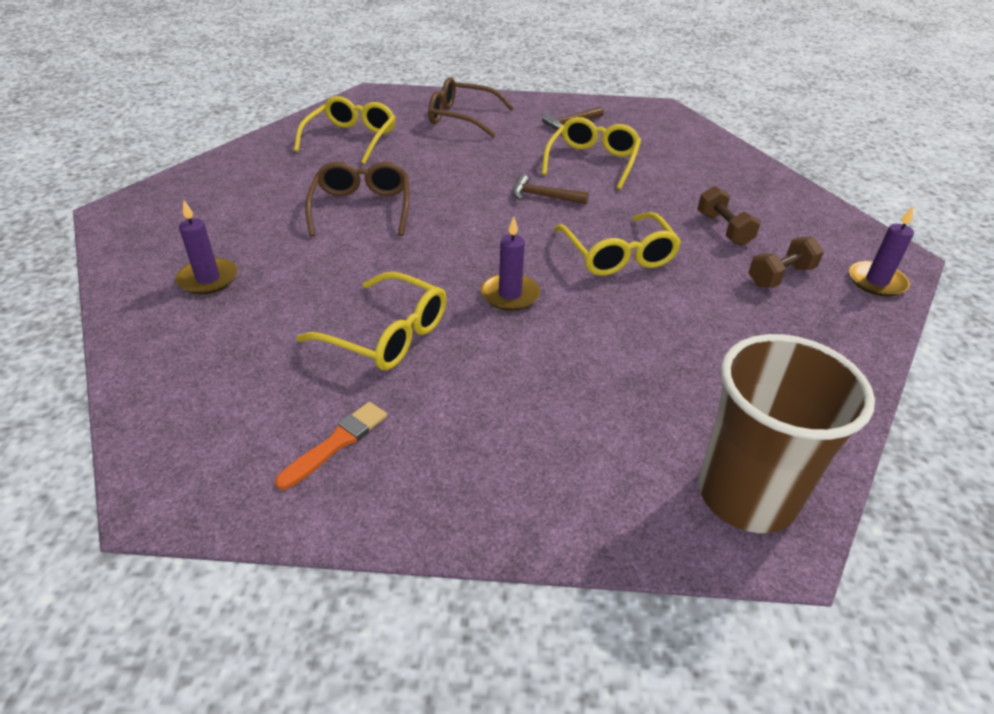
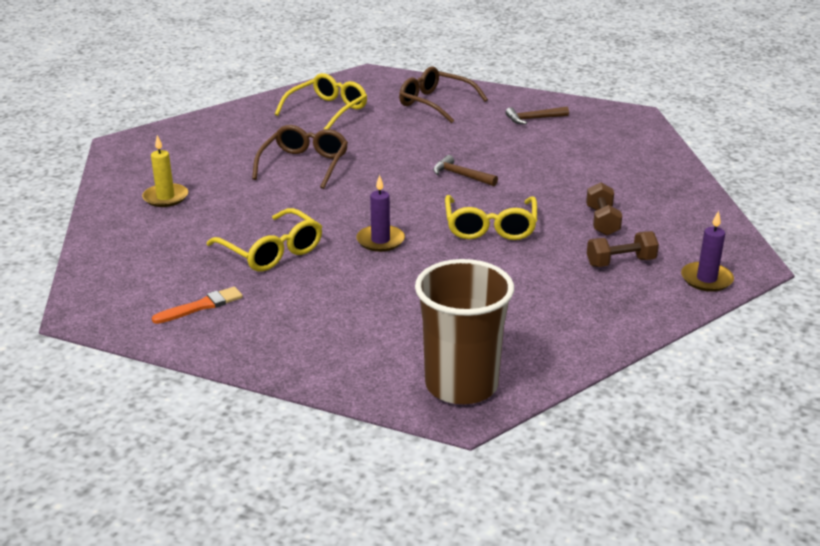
camera: 20 degrees right, 10 degrees down
(208, 279) = (165, 197): purple candle -> yellow candle
(592, 161) = (527, 153): yellow glasses -> none

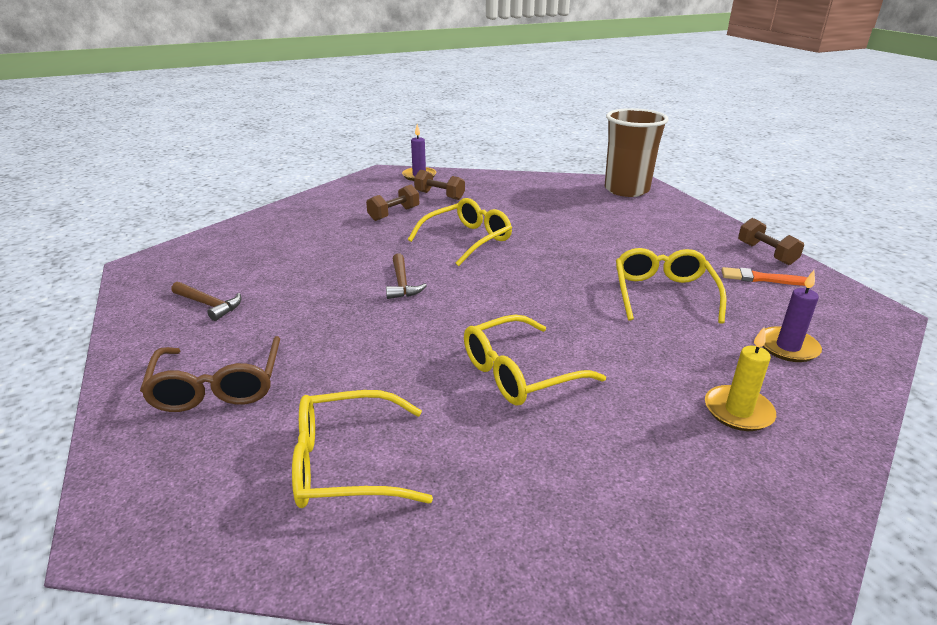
camera: 135 degrees left, 0 degrees up
(213, 344) = (766, 253): none -> brown dumbbell
(304, 165) = (519, 373): brown glasses -> yellow glasses
(380, 241) = (561, 264): purple candle -> purple candle (787, 347)

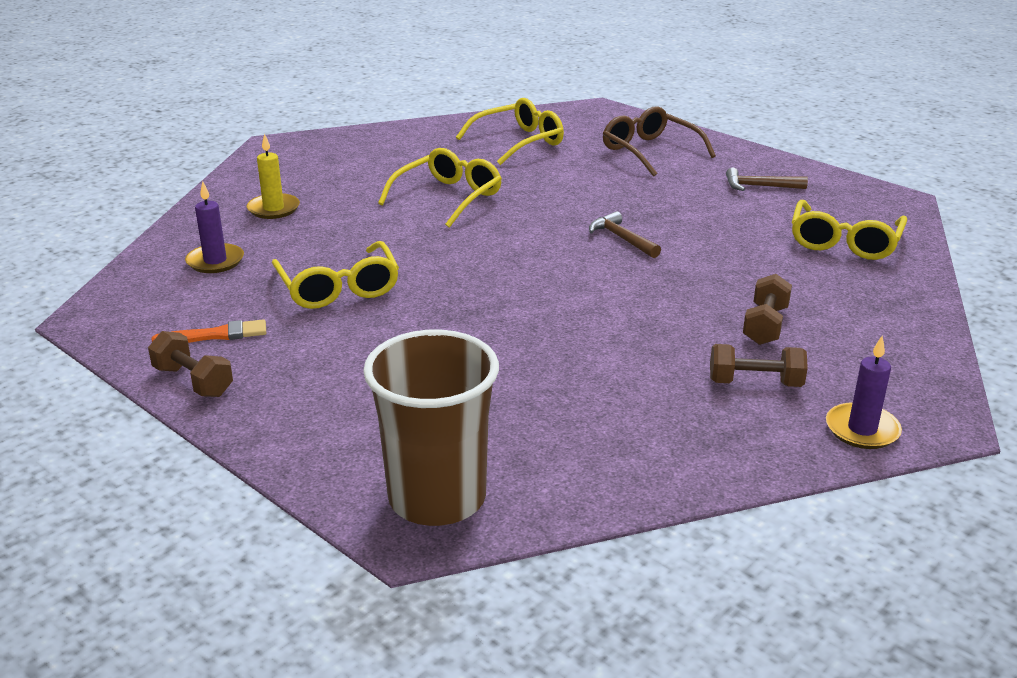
camera: 155 degrees right, 0 degrees up
(467, 240) = (614, 306): yellow glasses -> yellow glasses (844, 242)

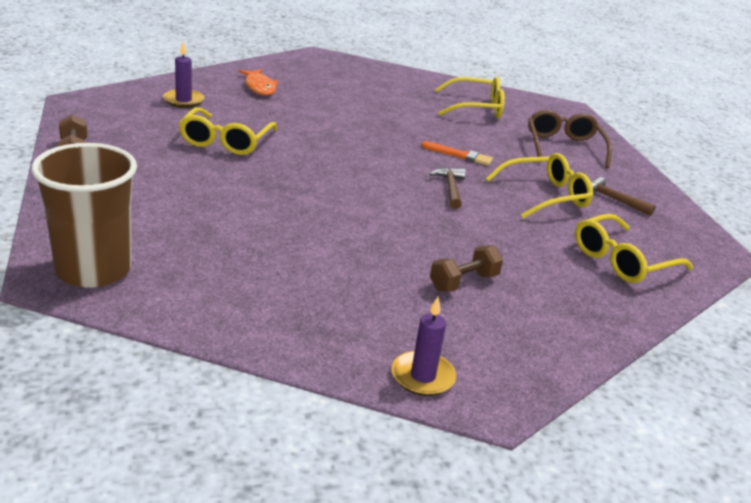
camera: 30 degrees right, 0 degrees up
(216, 335) = (122, 136): orange brush -> orange brush (459, 155)
(273, 209) = (259, 87): yellow candle -> orange fish
(448, 197) = (374, 121): yellow glasses -> yellow glasses (545, 196)
(755, 383) = (395, 311): brown dumbbell -> none

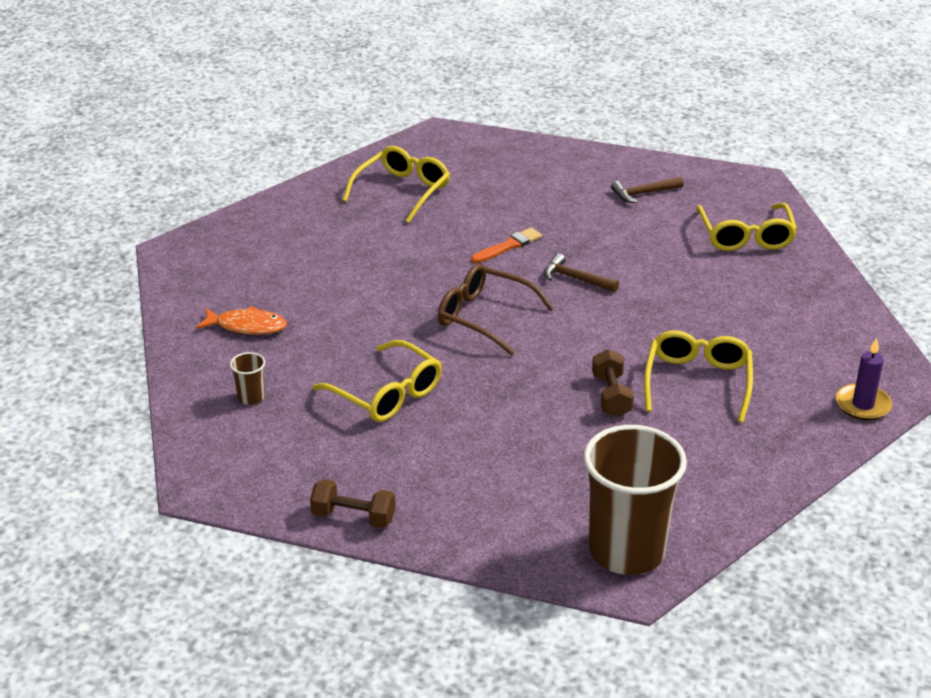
camera: 55 degrees left, 5 degrees up
(183, 100) = (251, 397): purple candle -> brown cup
(464, 282) = (742, 334): brown dumbbell -> brown dumbbell (611, 396)
(545, 196) = (618, 228): yellow glasses -> yellow glasses (697, 382)
(564, 147) = (526, 175): brown glasses -> brown glasses (484, 317)

